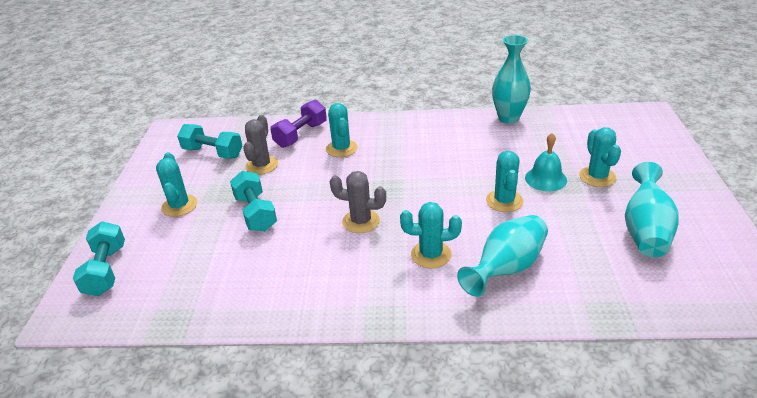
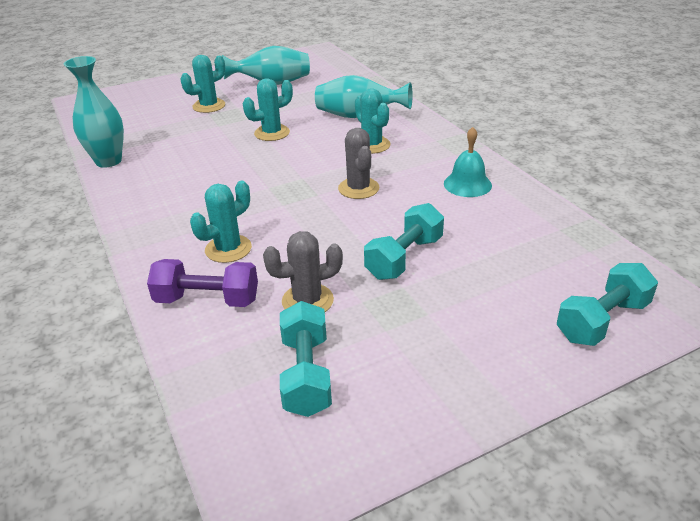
camera: 120 degrees left, 0 degrees up
(179, 206) = (449, 330): turquoise cactus -> none
(545, 179) = (224, 123): turquoise bell -> turquoise bell (467, 184)

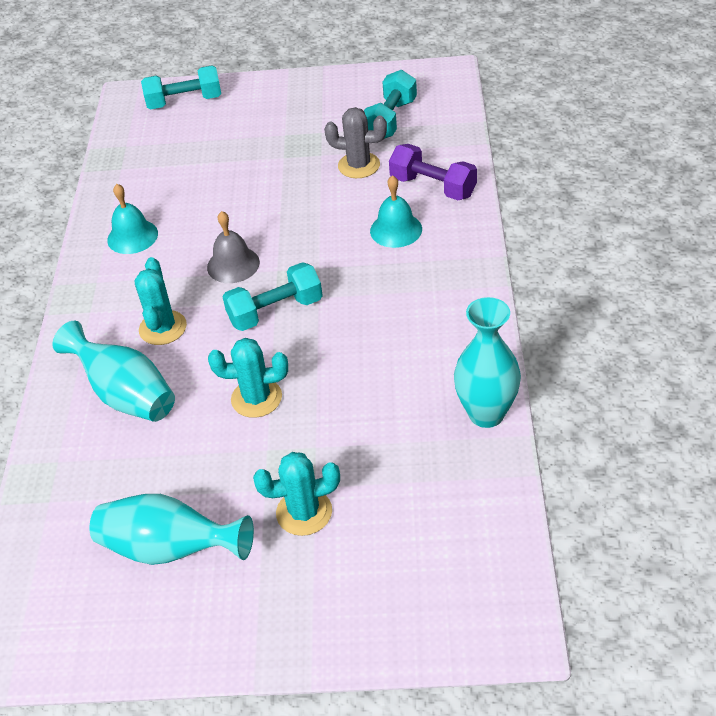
camera: 150 degrees left, 10 degrees up
(228, 249) = (396, 230): turquoise cactus -> turquoise bell
(358, 188) = (233, 264): grey cactus -> grey bell
(404, 258) = (261, 179): turquoise dumbbell -> turquoise dumbbell (275, 311)

